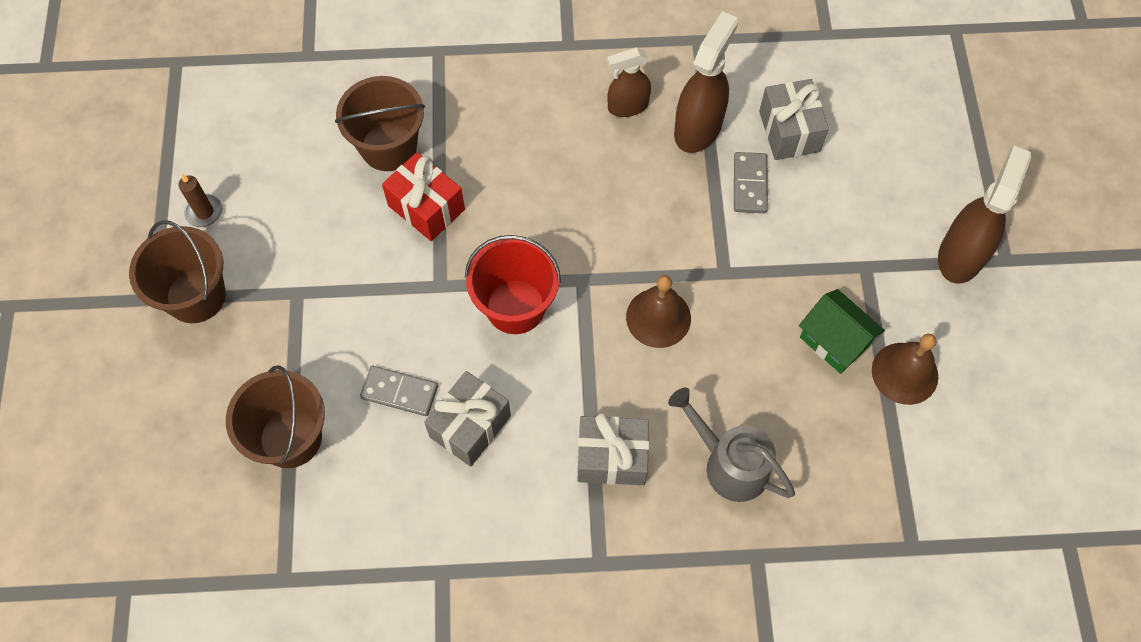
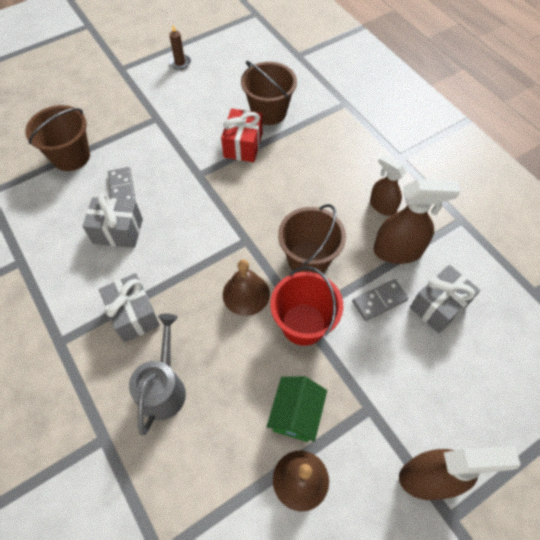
camera: 60 degrees right, 5 degrees down
(196, 296) = (131, 82): brown bucket -> brown bucket (308, 259)
(515, 307) = (207, 216): red bucket -> red bucket (303, 324)

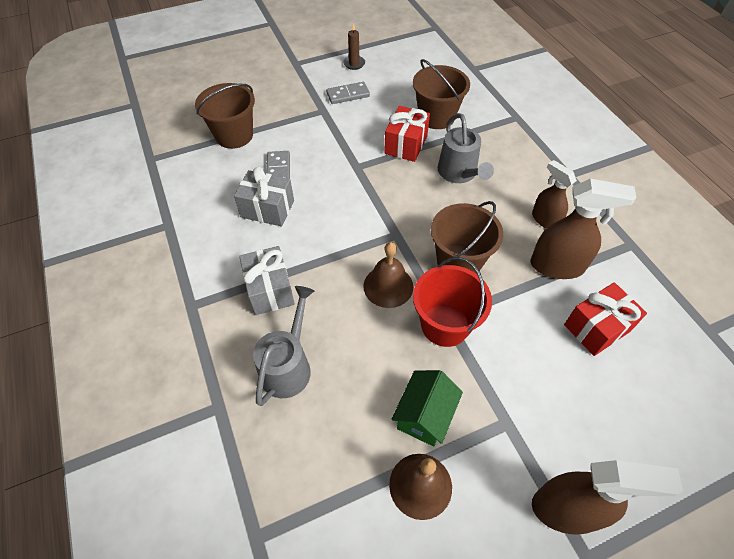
camera: 10 degrees right, 5 degrees down
(298, 169) = (459, 174): none -> grey watering can
(379, 301) = (531, 313): grey domino -> grey domino (348, 95)
(438, 306) = (597, 328): grey gift -> red gift

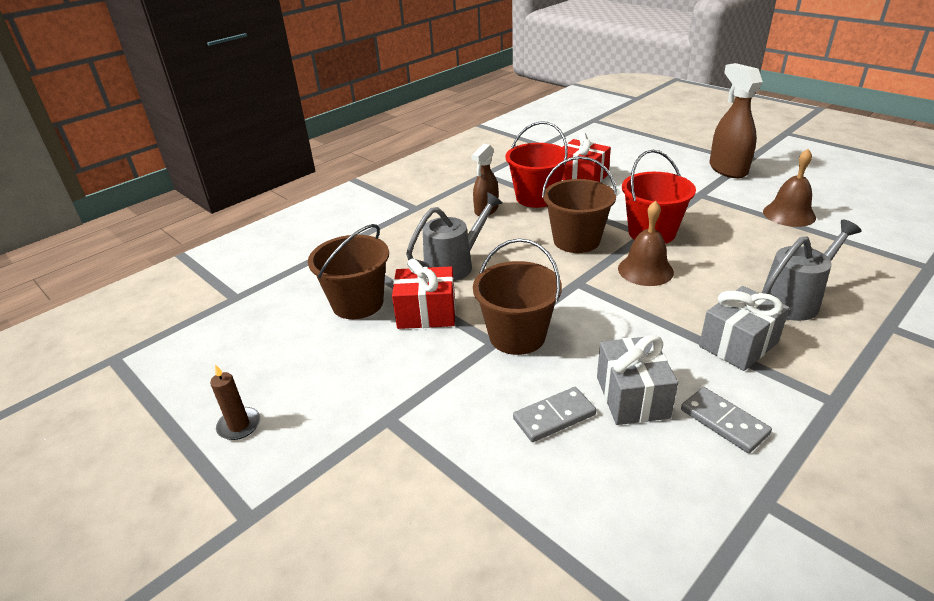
camera: 110 degrees left, 20 degrees down
(234, 135) = (512, 516): brown bucket -> brown bucket (517, 336)
(288, 365) = (795, 300): grey watering can -> grey watering can turned 150 degrees clockwise
(348, 95) = (335, 403): grey domino -> grey domino (724, 422)
(424, 416) = (740, 224): green house -> none
(557, 266) = (536, 197): brown spray bottle -> red bucket

